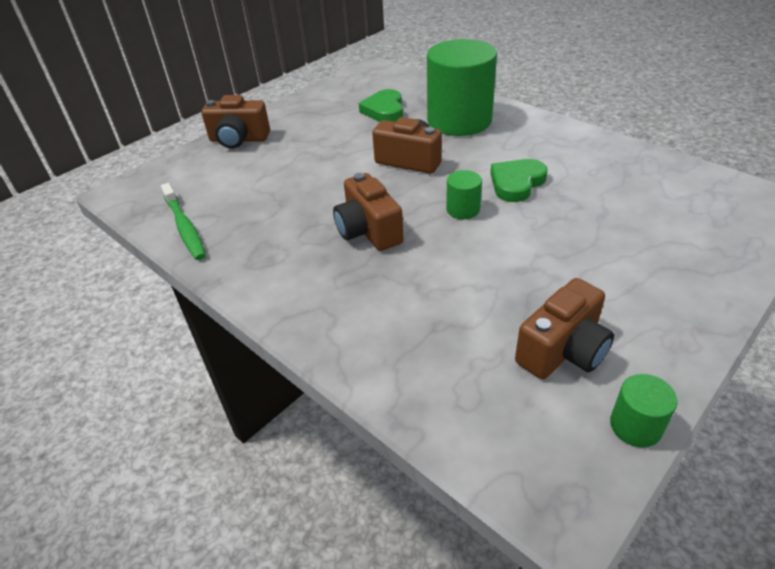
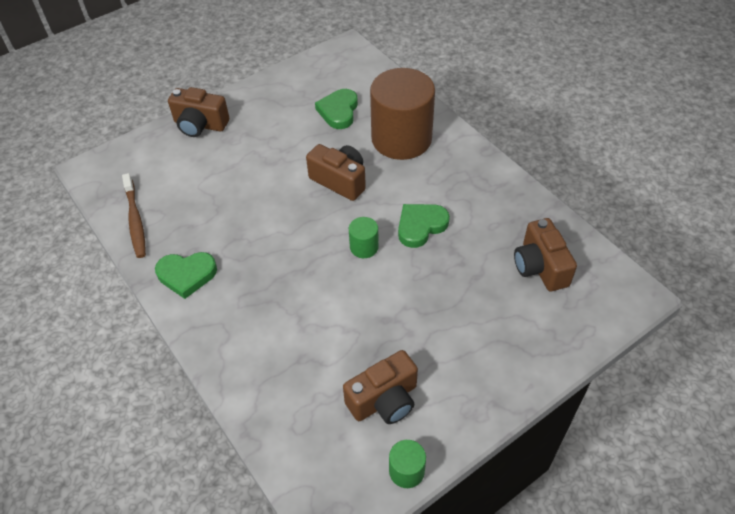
camera: 10 degrees right, 10 degrees up
(184, 227) = (135, 220): green toothbrush -> brown toothbrush
(262, 267) = (187, 275): none -> green heart
(368, 231) = (279, 254): brown camera -> brown camera (540, 267)
(459, 121) = (401, 138): green cylinder -> brown cylinder

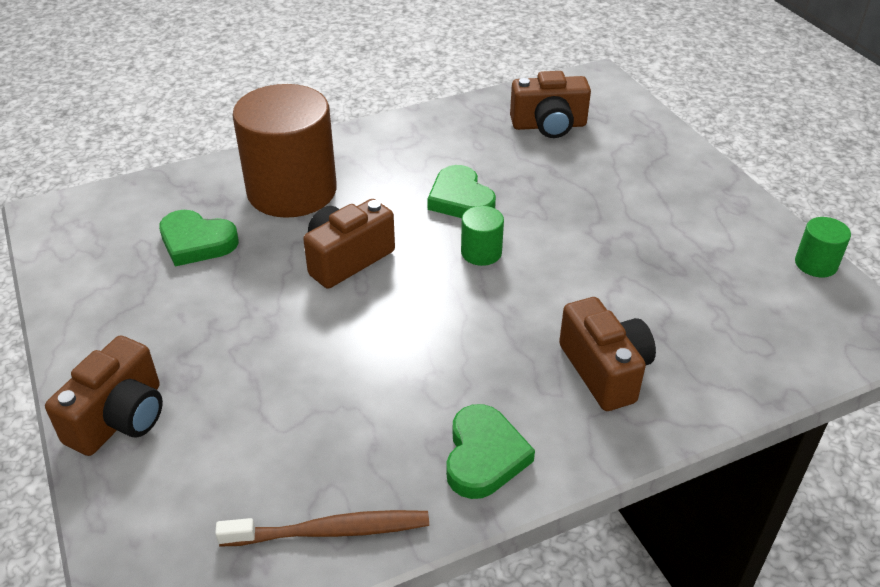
camera: 80 degrees left, 10 degrees down
(384, 400) = (724, 268): brown camera -> brown camera (605, 370)

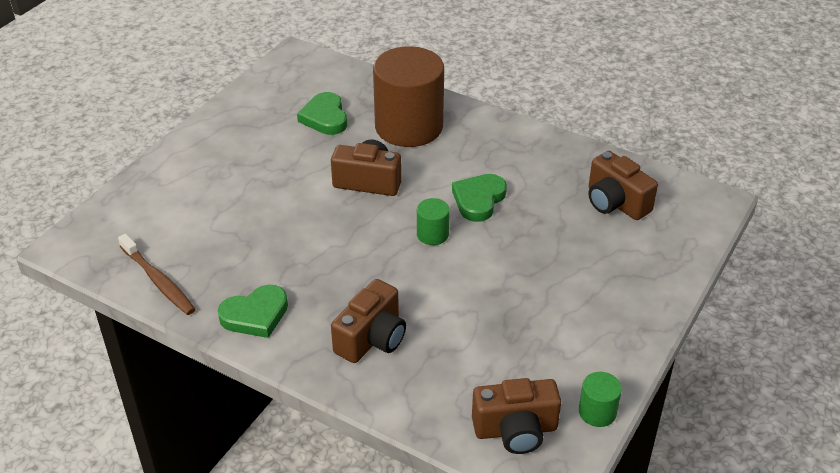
camera: 55 degrees right, 0 degrees up
(120, 418) = (173, 168): brown camera -> brown camera (515, 430)

